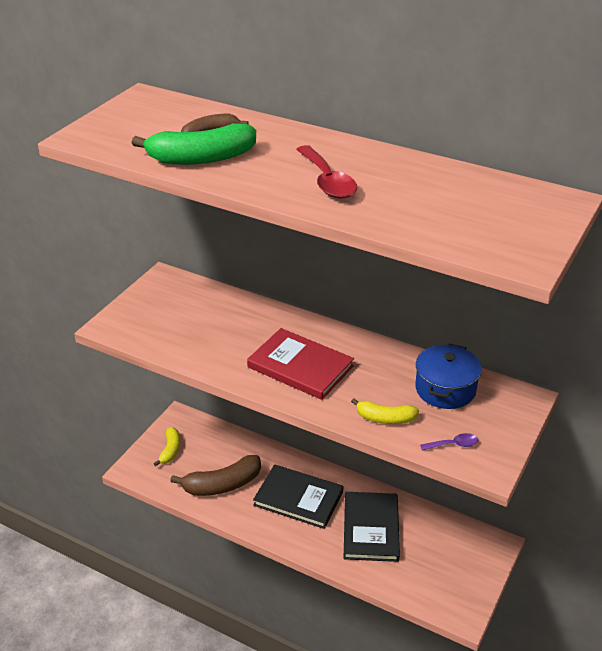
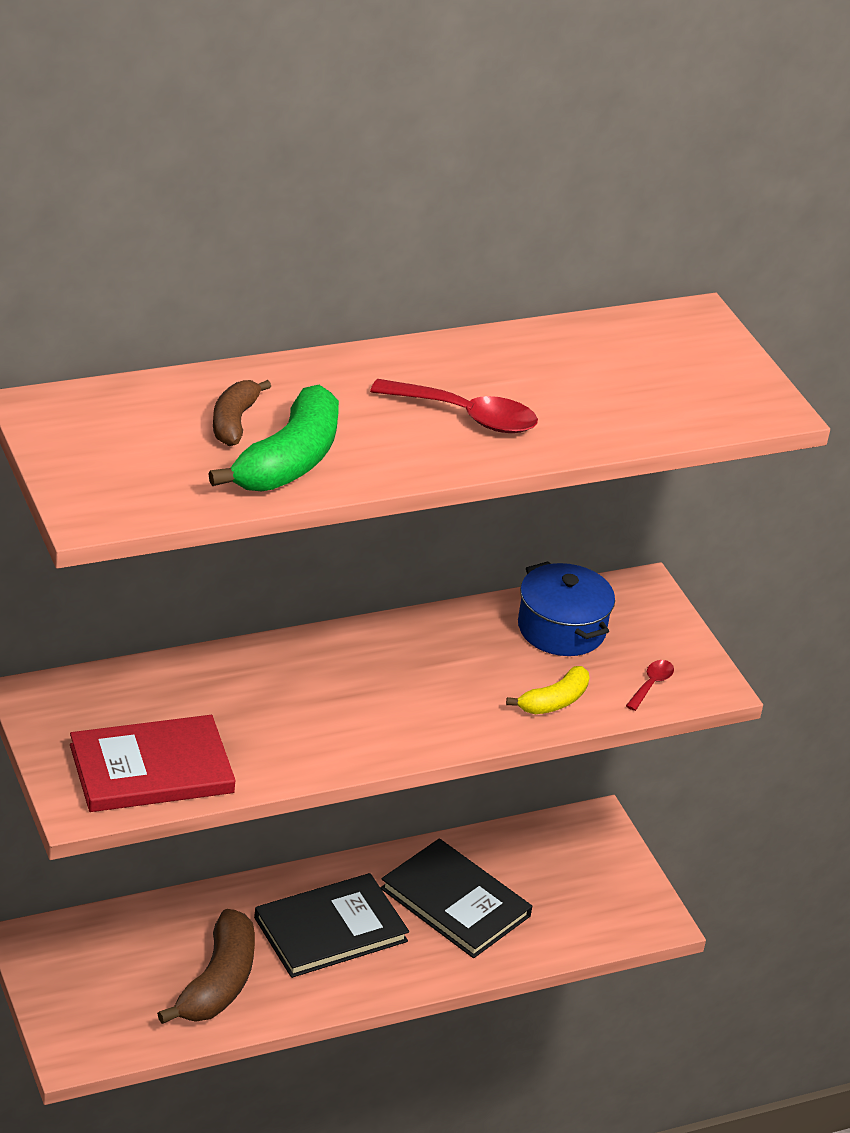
camera: 55 degrees left, 0 degrees up
(170, 450) = (85, 991): yellow banana -> none
(300, 366) = (384, 702): red book -> red book (151, 769)
(453, 445) = (651, 684): purple spoon -> red spoon

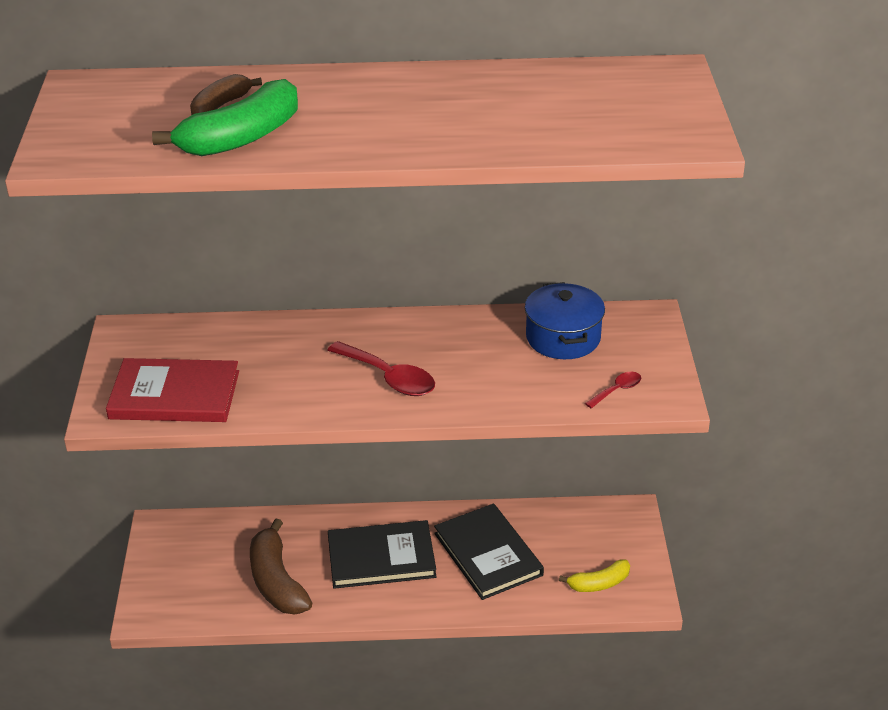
camera: 25 degrees right, 0 degrees up
(218, 982) = (277, 581): brown banana -> brown banana turned 120 degrees clockwise
(466, 416) = (416, 121): red spoon -> red spoon (389, 378)
(554, 701) = (526, 391): yellow banana -> yellow banana (599, 583)

